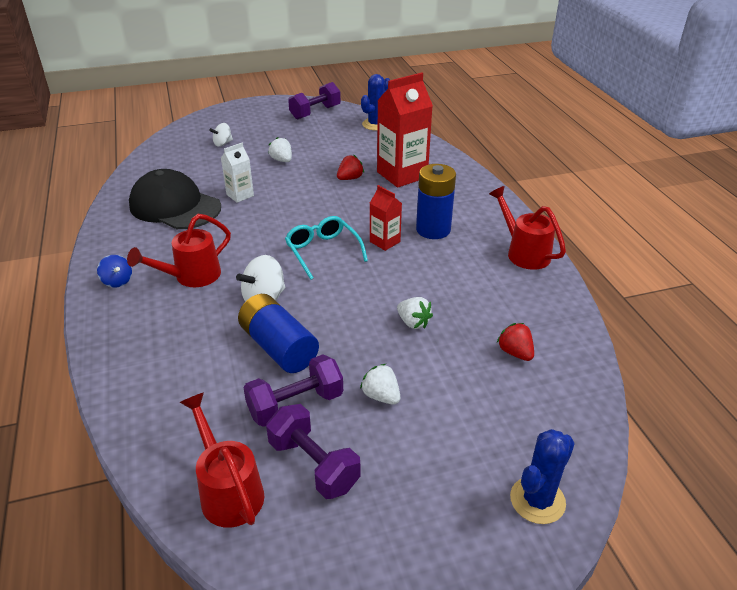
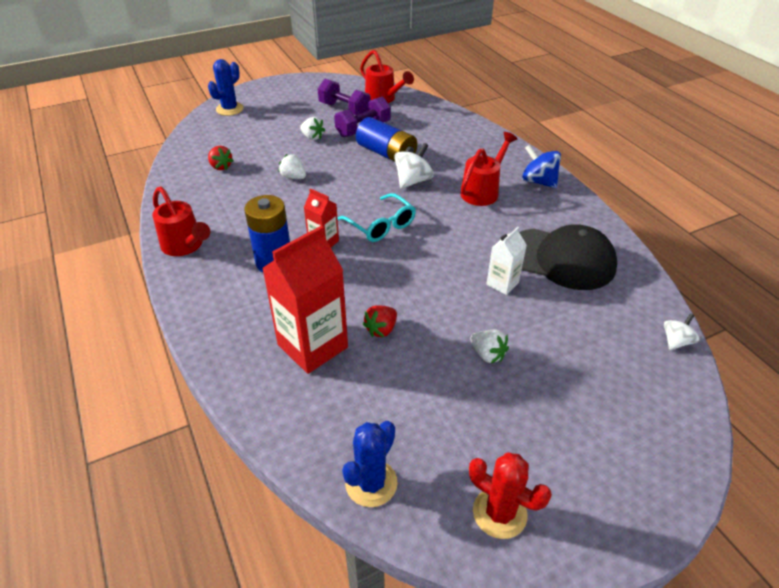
camera: 170 degrees right, 5 degrees up
(117, 281) = (538, 181): blue spinning top -> blue spinning top, size x1.62
(223, 143) = (597, 382): white spinning top -> white spinning top (676, 341)
(315, 112) = (499, 513): purple dumbbell -> red cactus

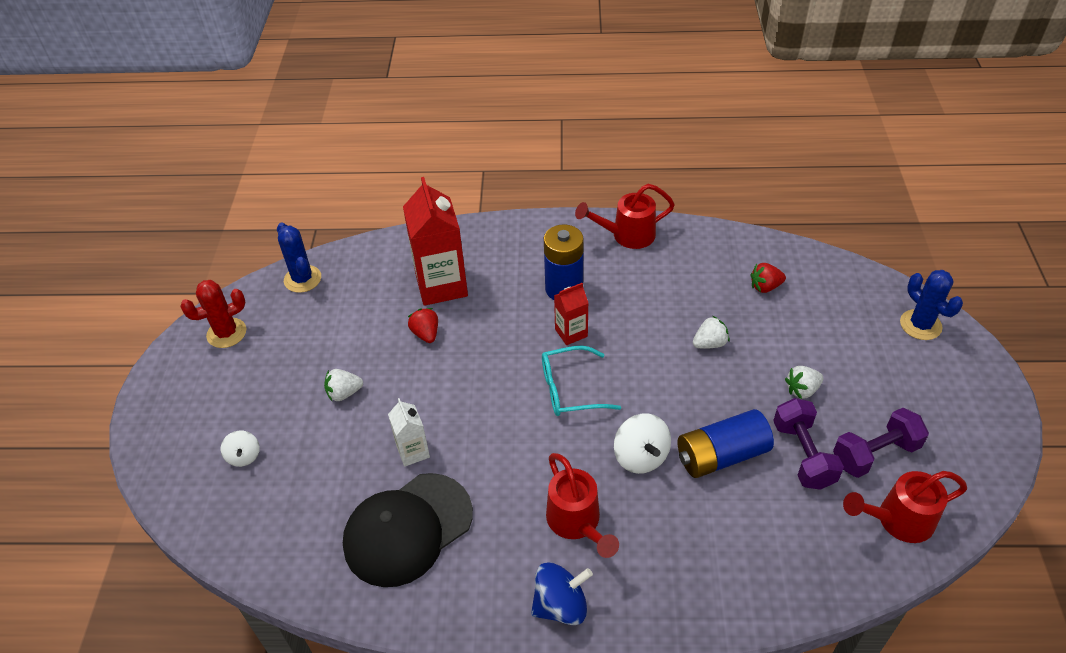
camera: 120 degrees right, 5 degrees up
(676, 341) = (236, 553): white spinning top -> white spinning top (244, 456)

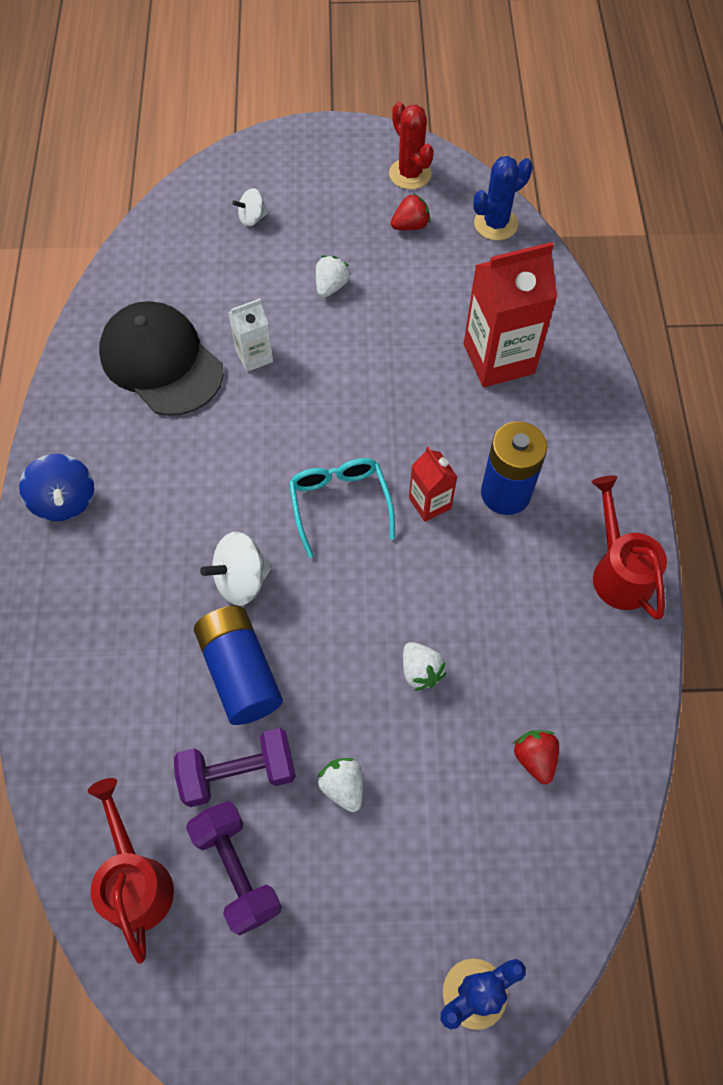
camera: 85 degrees right, 15 degrees up
(344, 393) = (331, 286): white strawberry -> white strawberry turned 45 degrees clockwise
(426, 333) = (419, 351): red strawberry -> red strawberry (410, 225)
(576, 522) = (158, 514): red watering can -> none

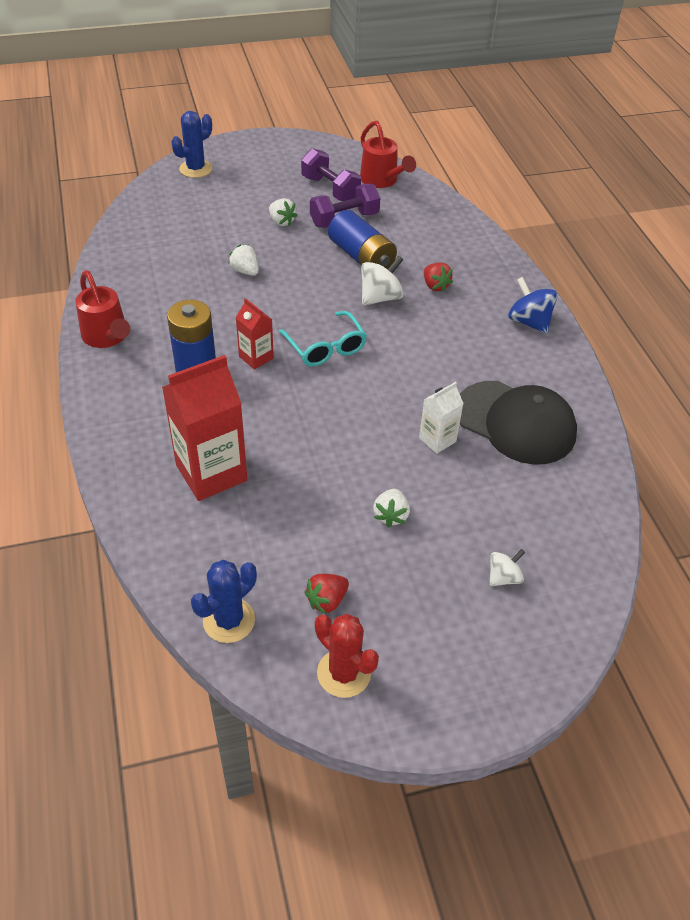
camera: 165 degrees right, 15 degrees down
(534, 758) = (167, 245): red strawberry -> red strawberry (435, 286)

